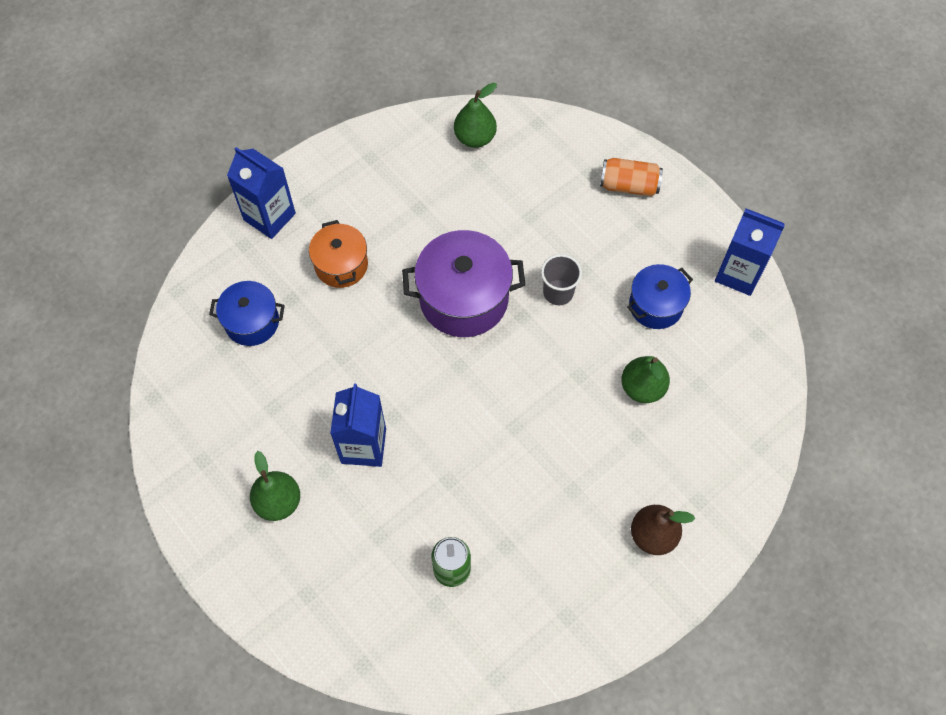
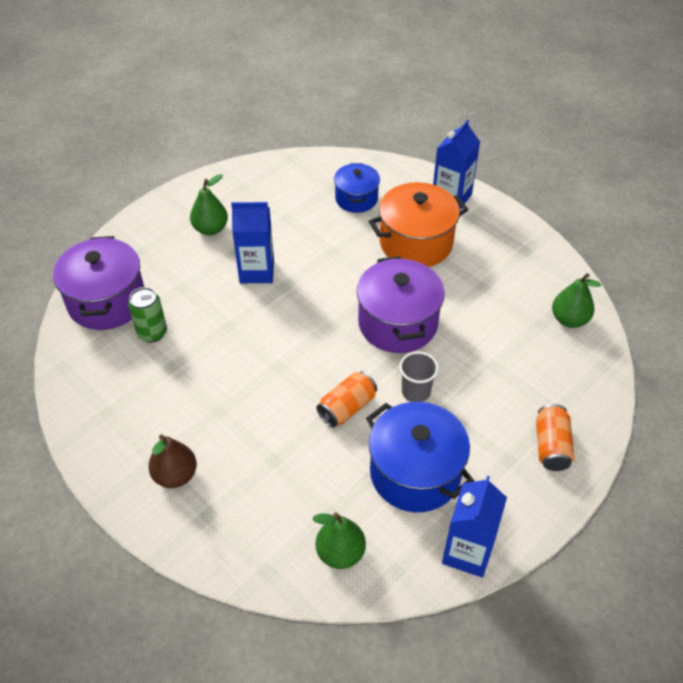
camera: 85 degrees right, 15 degrees down
(341, 265) = (416, 243): orange pot -> orange pot, size x1.64
(393, 630) = (107, 301): none -> purple pot
(575, 360) = (347, 408): none -> orange can
(642, 388) = (323, 463): green pear -> green pear (340, 553)
(655, 305) = (415, 473): blue pot -> blue pot, size x1.64

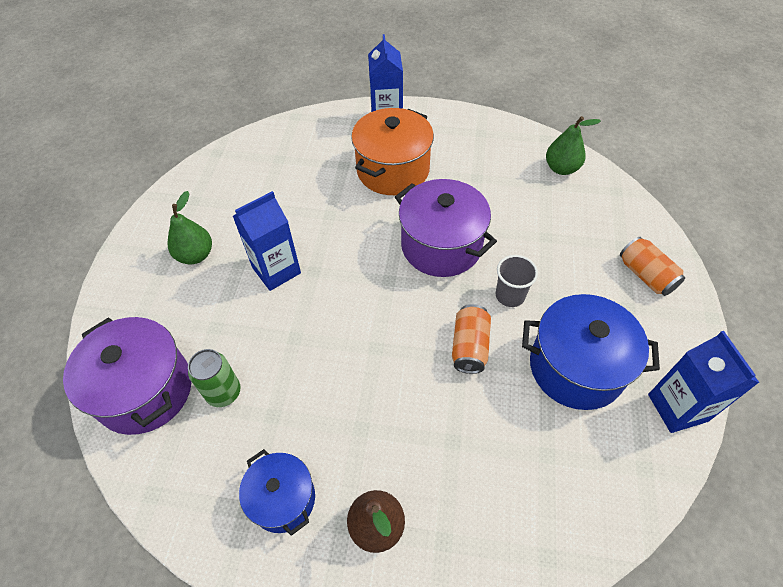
camera: 35 degrees left, 5 degrees up
(340, 553) = (589, 487): green pear -> none
(356, 199) = (309, 159): blue pot -> blue pot (283, 499)

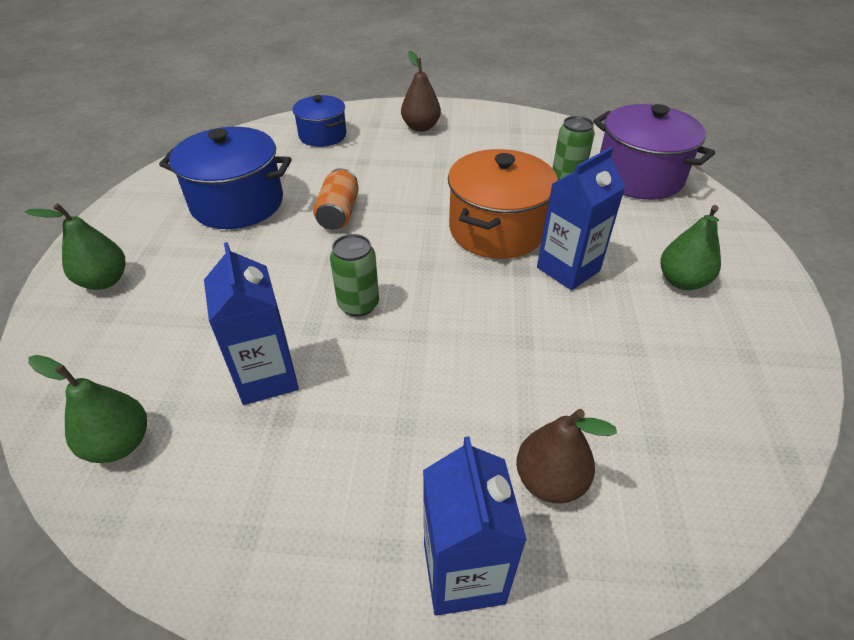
camera: 175 degrees right, 10 degrees down
(283, 499) = (490, 134): blue pot -> blue pot (322, 135)
(340, 146) = (550, 480): none -> brown pear
(393, 170) = (435, 426): orange pot -> orange pot (497, 230)
(441, 246) = (358, 304): purple pot -> green can
(510, 295) = (283, 255): grey cup -> none
(645, 275) = (104, 281): orange can -> green pear
(677, 407) = (161, 183): blue carton -> blue carton (267, 377)

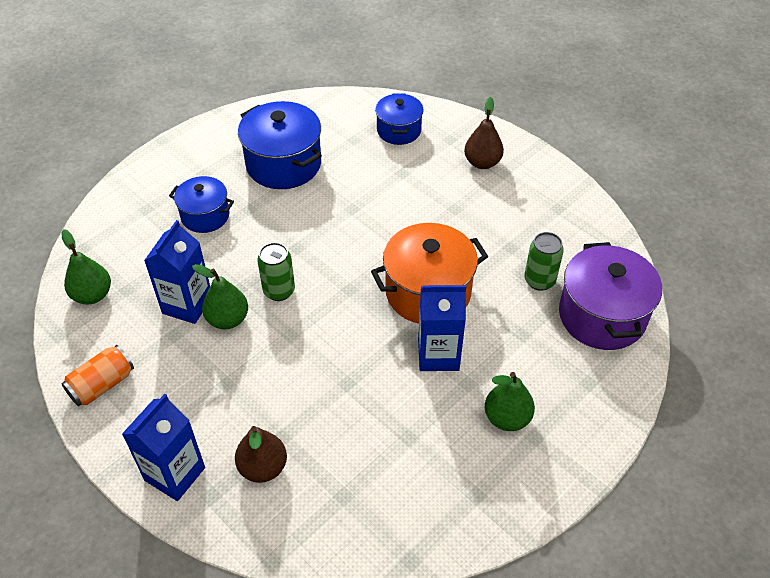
camera: 40 degrees right, 5 degrees up
(104, 281) = (162, 182): green pear -> green pear (227, 319)
(195, 284) = (205, 216): none -> blue pot
(338, 213) = (337, 212): orange can -> orange can (102, 385)

